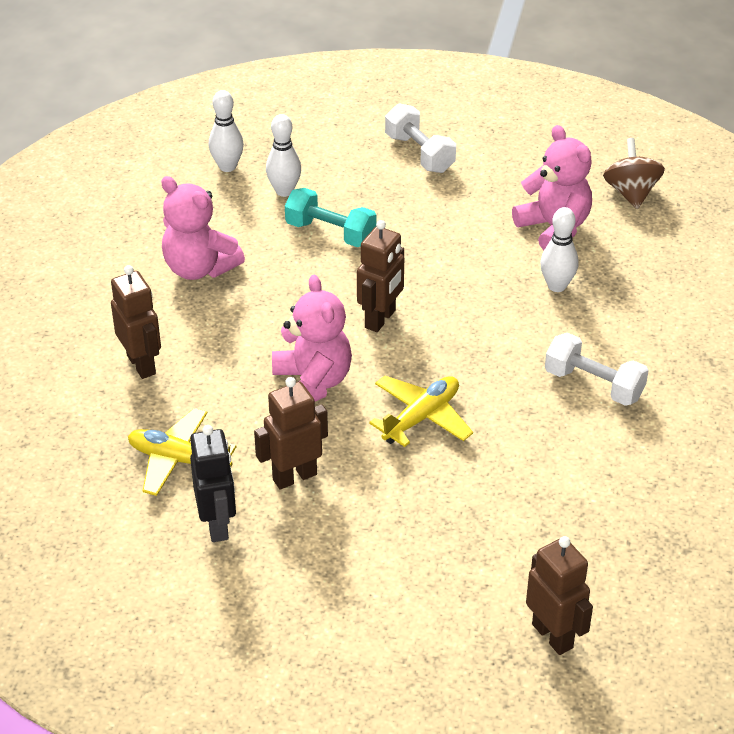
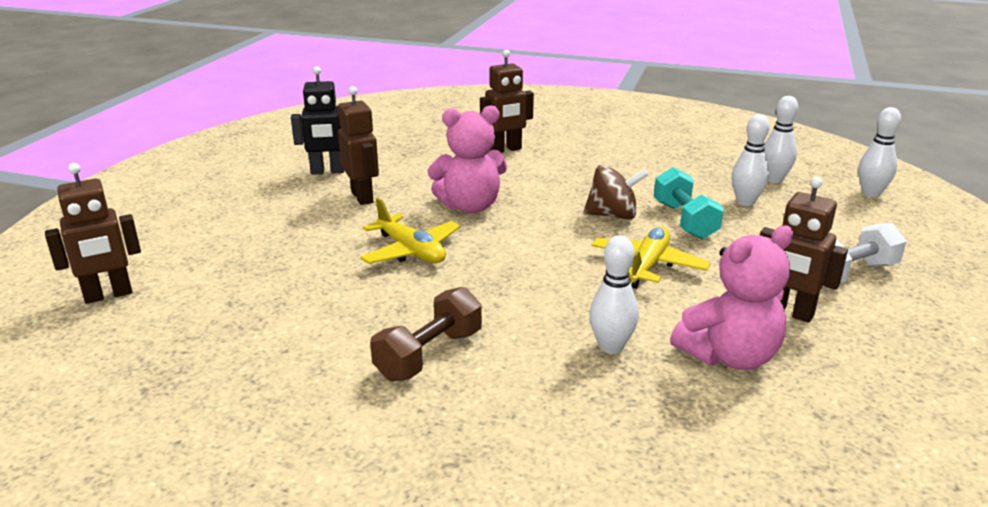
camera: 95 degrees right, 15 degrees down
(178, 460) = (399, 160): yellow plane -> yellow plane (648, 266)
(199, 268) = (622, 168): pink teddy bear -> none
(258, 114) = (871, 193): none -> white bowling pin
(330, 233) = (684, 220): turquoise dumbbell -> turquoise dumbbell turned 45 degrees counterclockwise
(380, 319) = (553, 239): brown robot -> brown robot (788, 312)
(593, 384) = (429, 355): white dumbbell -> brown dumbbell
(631, 193) = (840, 437): brown spinning top -> brown spinning top (613, 215)

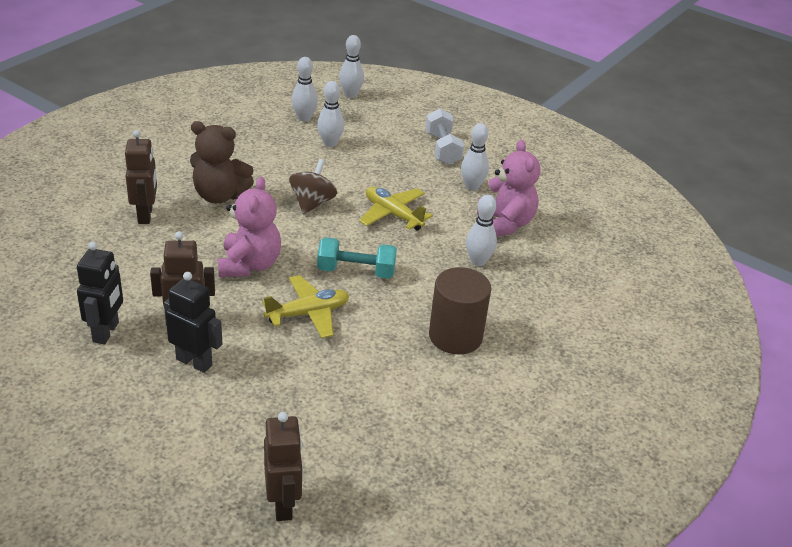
camera: 75 degrees left, 10 degrees up
(304, 213) = (194, 362): none -> black robot
(429, 355) = (455, 336): brown dumbbell -> brown cylinder
(571, 171) = (219, 195): none -> brown teddy bear
(684, 220) = (340, 177): turquoise dumbbell -> turquoise dumbbell (356, 271)
(788, 312) = (472, 186): brown robot -> white bowling pin

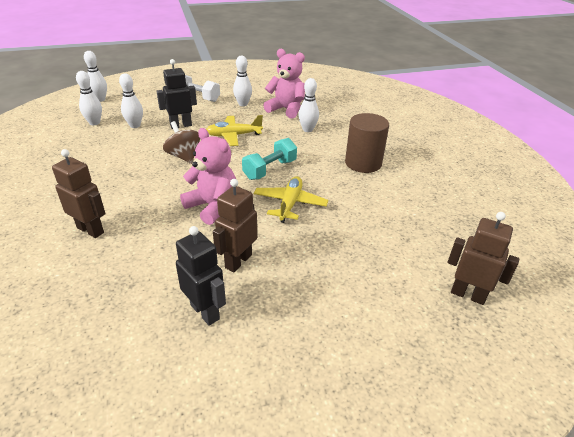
camera: 50 degrees left, 0 degrees up
(194, 362) = (289, 276): black robot -> black robot (181, 125)
(219, 195) = (121, 187): brown teddy bear -> none

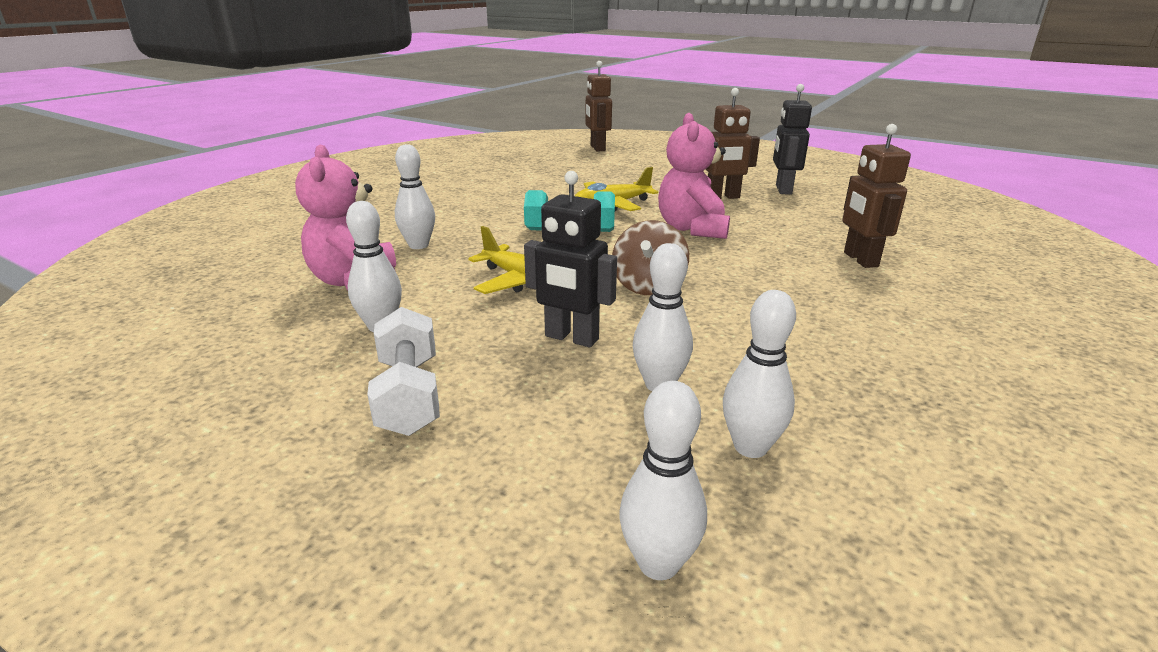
camera: 130 degrees left, 10 degrees down
(363, 163) = (467, 200): brown cylinder -> none

